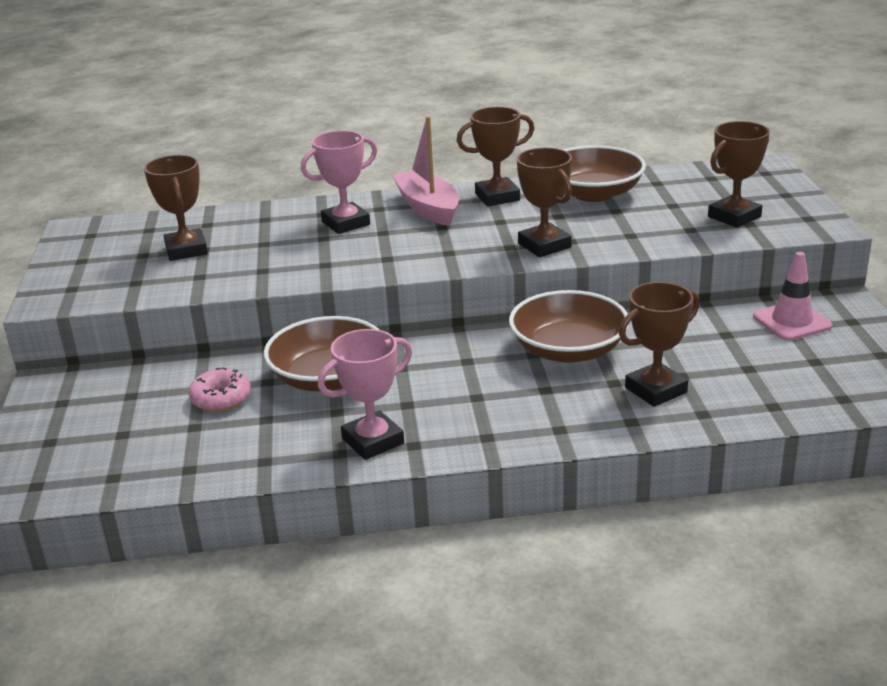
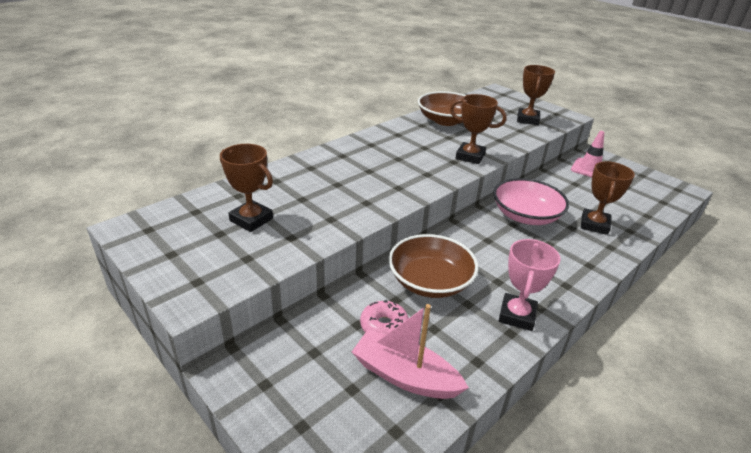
camera: 40 degrees left, 5 degrees up
(346, 223) = (337, 170): pink trophy -> none
(428, 208) = (372, 148): pink boat -> pink boat (405, 376)
(497, 197) = (400, 133): brown trophy -> none
(568, 350) = (525, 215): brown bowl -> pink bowl

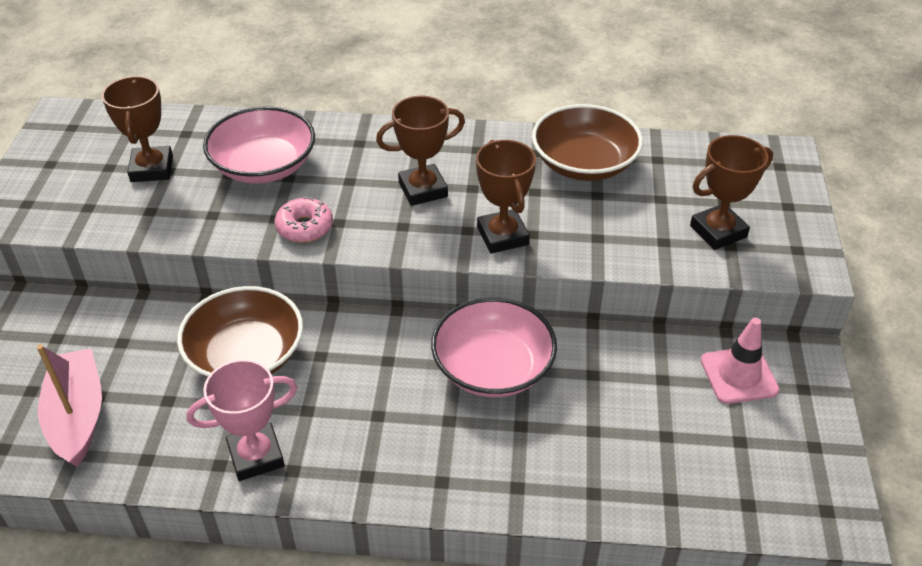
camera: 50 degrees right, 10 degrees up
(314, 186) = (264, 166): none -> pink bowl
(384, 326) = (136, 361): pink donut -> pink donut (305, 227)
(594, 225) = (559, 447): brown trophy -> brown trophy (423, 189)

